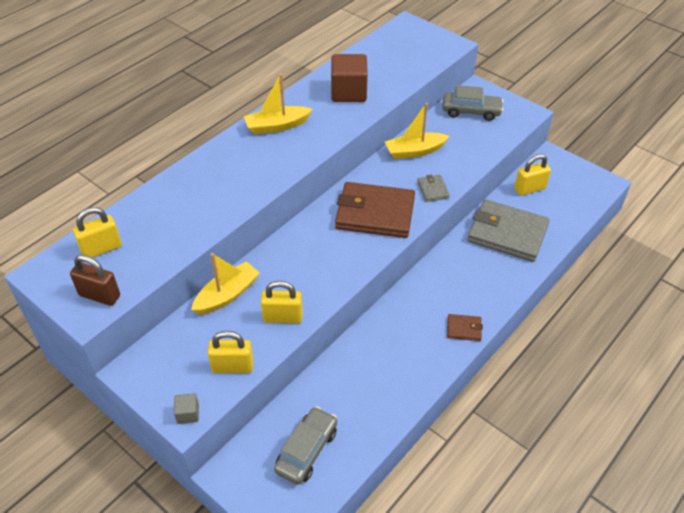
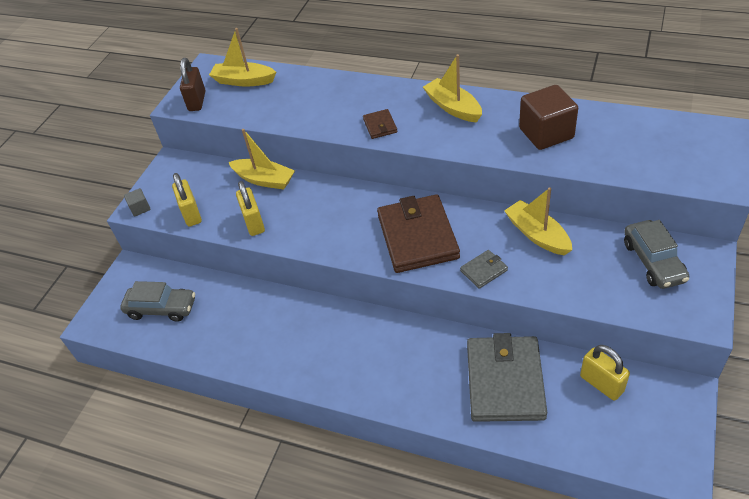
camera: 75 degrees right, 0 degrees up
(101, 249) = (244, 81): yellow padlock -> yellow boat
(464, 329) = (339, 381): brown wallet -> brown wallet (380, 126)

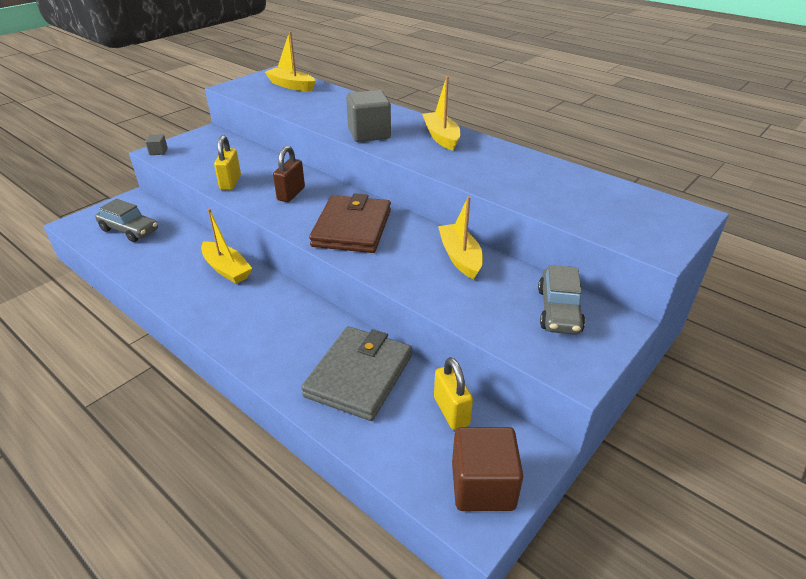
camera: 15 degrees right, 10 degrees down
(191, 214) = (190, 165): yellow padlock -> none
(197, 101) = (245, 88): brown padlock -> brown padlock (291, 194)
(264, 180) = (265, 159): yellow boat -> yellow boat (226, 269)
(380, 126) = (369, 133): brown wallet -> grey cube
(483, 270) = (389, 268): grey wallet -> none
(546, 133) = (509, 172): brown cube -> brown cube (483, 486)

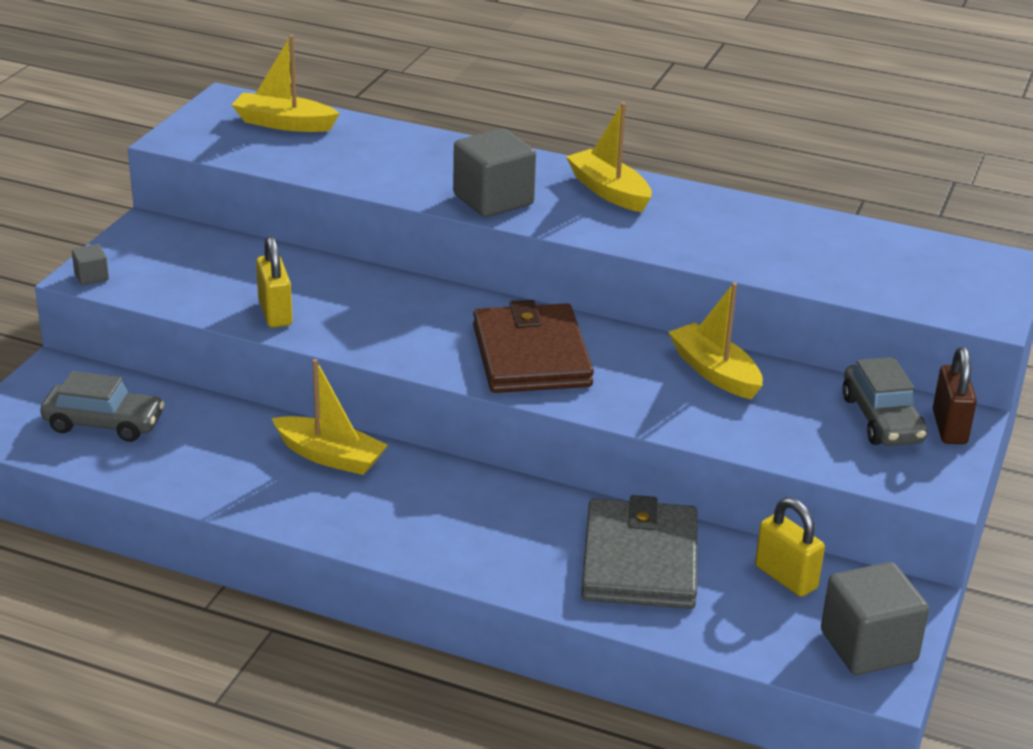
camera: 20 degrees left, 5 degrees down
(291, 194) = (393, 317): brown padlock -> brown padlock (949, 427)
(483, 486) = (868, 646): brown cube -> grey cube

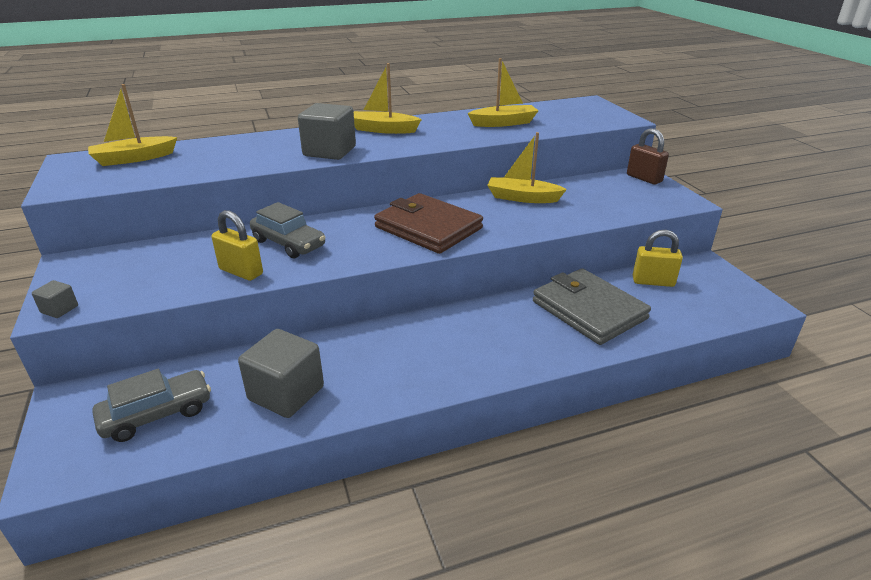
camera: 40 degrees left, 0 degrees up
(330, 456) = (351, 348): yellow boat -> yellow boat (503, 123)
(868, 646) = (731, 292): grey cube -> grey cube (286, 393)
(882, 419) = (617, 186): grey car -> grey car (288, 243)

